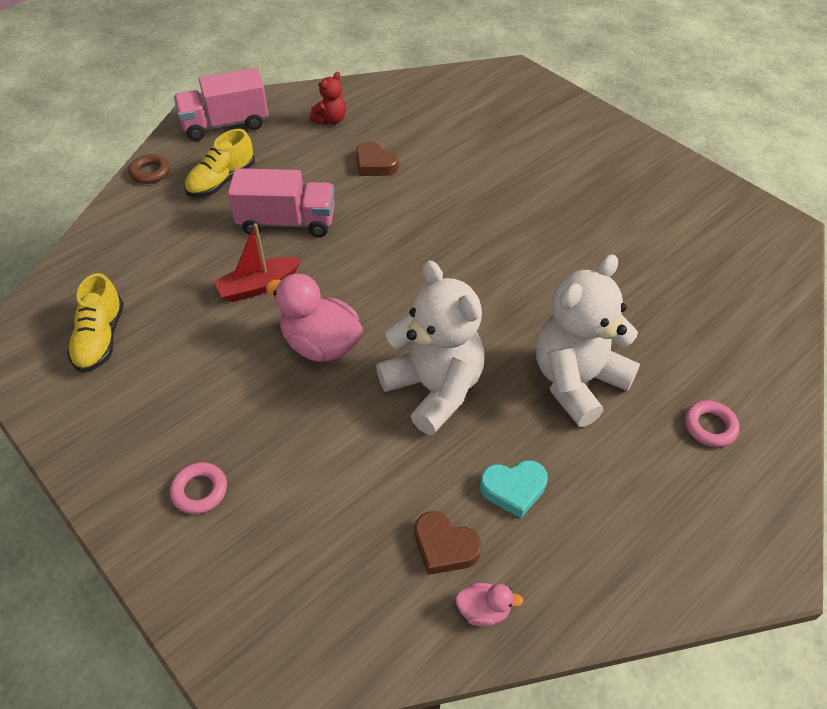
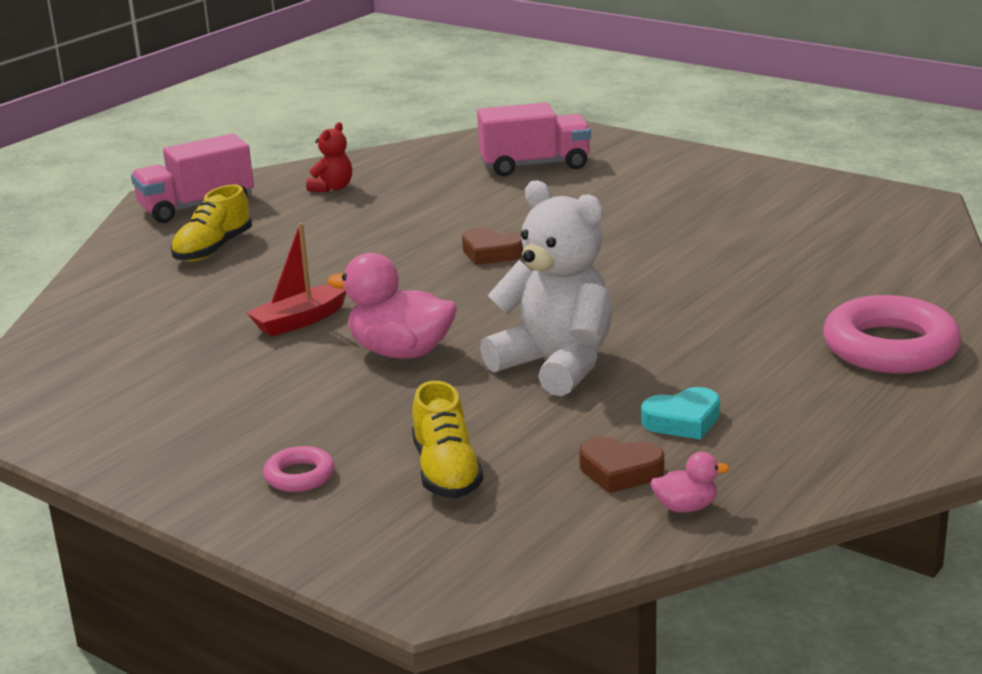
camera: 10 degrees left, 25 degrees down
(100, 339) = (113, 385): yellow shoe -> yellow shoe (446, 472)
(150, 172) = (114, 254): brown ring -> none
(287, 222) = (313, 269): pink truck -> pink truck (535, 165)
(375, 164) = (405, 214): brown heart -> brown heart (490, 253)
(577, 381) = (723, 337): white teddy bear -> none
(709, 426) = (890, 347): pink ring -> pink ring, size x2.10

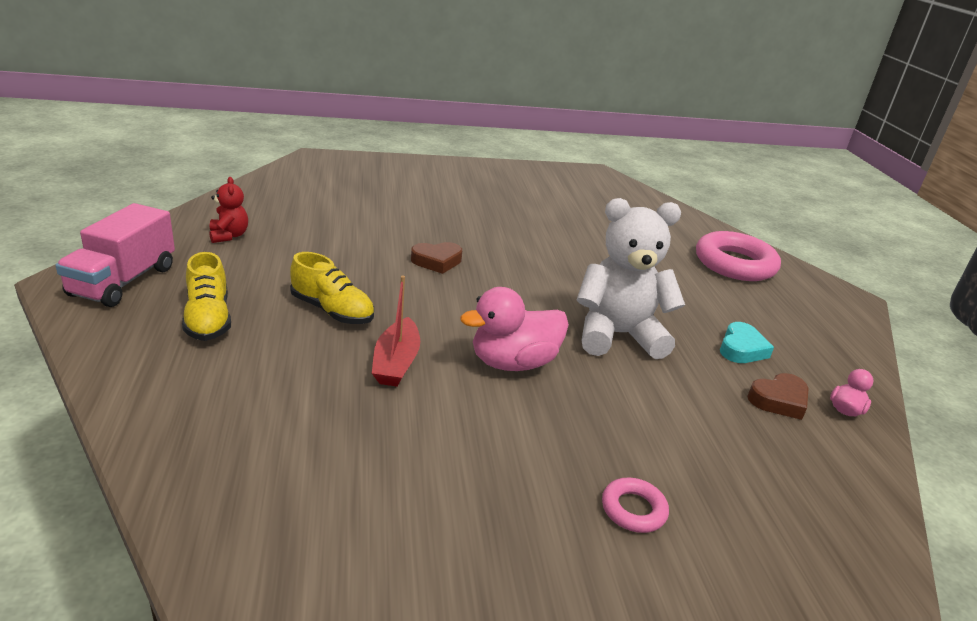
camera: 50 degrees left, 5 degrees up
(446, 472) = (706, 451): yellow shoe -> yellow shoe (332, 311)
(535, 165) = (355, 187): pink truck -> none

